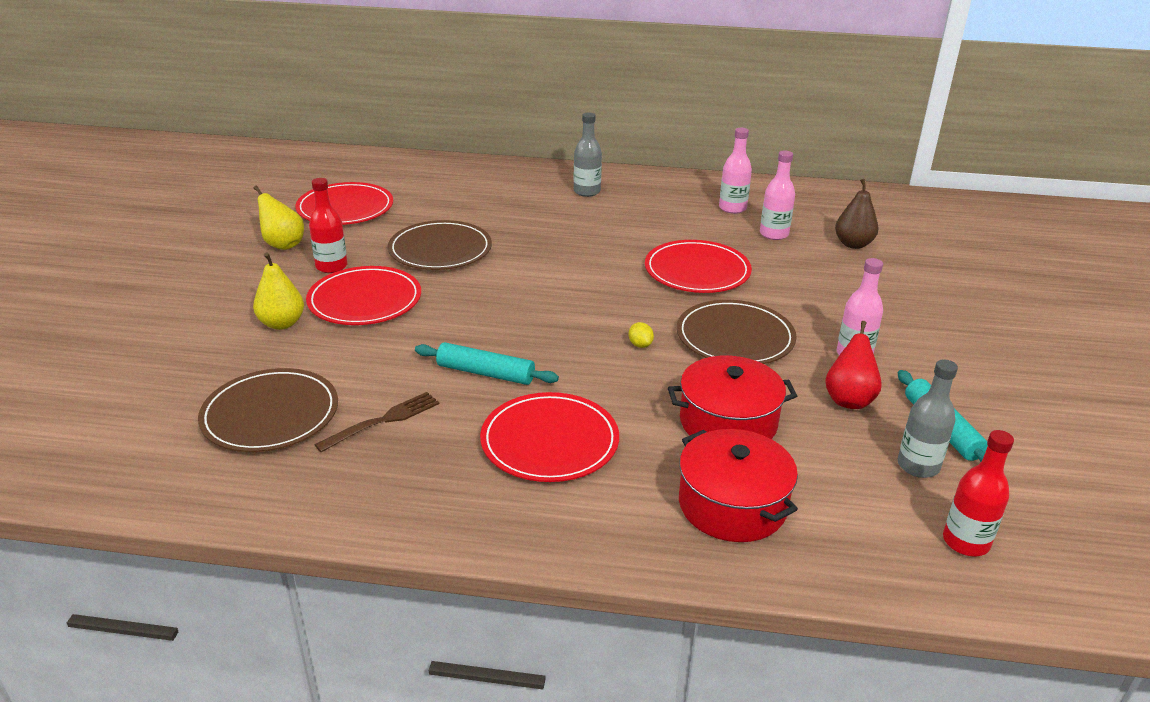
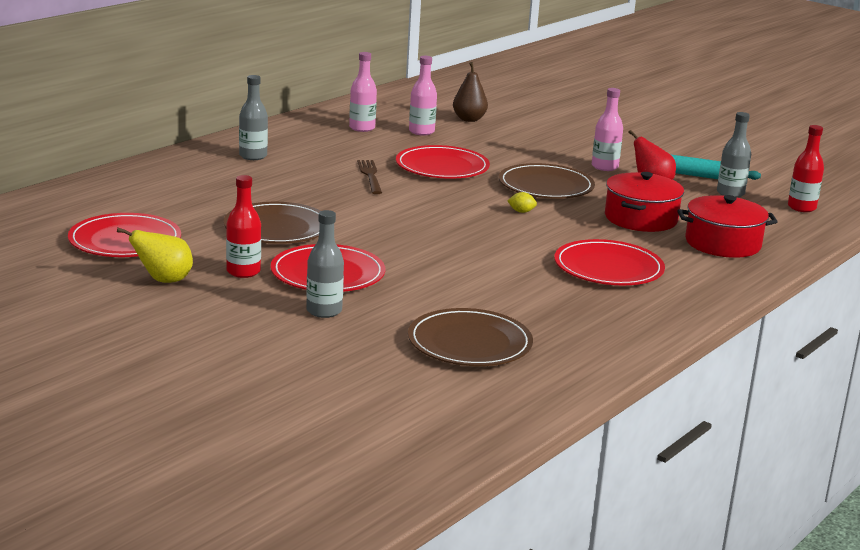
camera: 60 degrees left, 10 degrees down
(282, 323) = (324, 311): yellow pear -> grey bottle
(383, 421) = (525, 308): brown fork -> brown fork (370, 176)
(485, 373) = (499, 263): turquoise rolling pin -> none

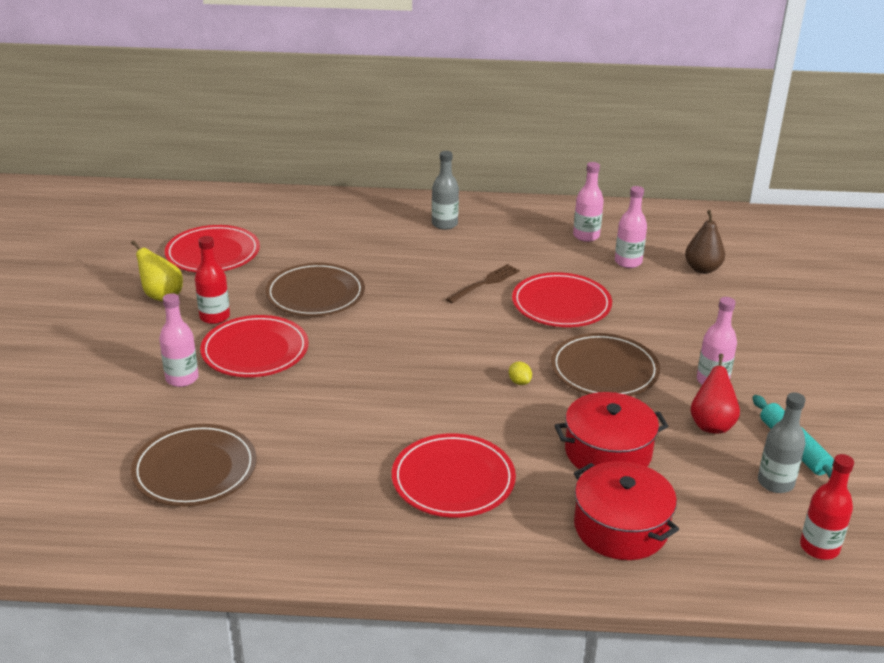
camera: 55 degrees right, 10 degrees up
(324, 311) = (182, 378): grey bottle -> pink bottle

